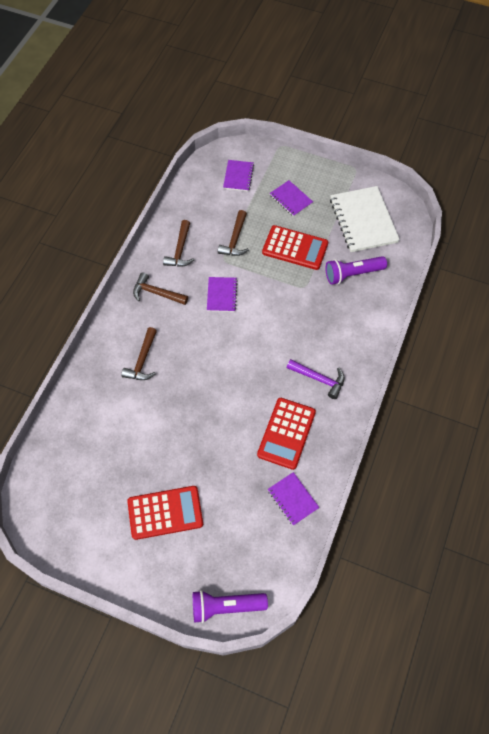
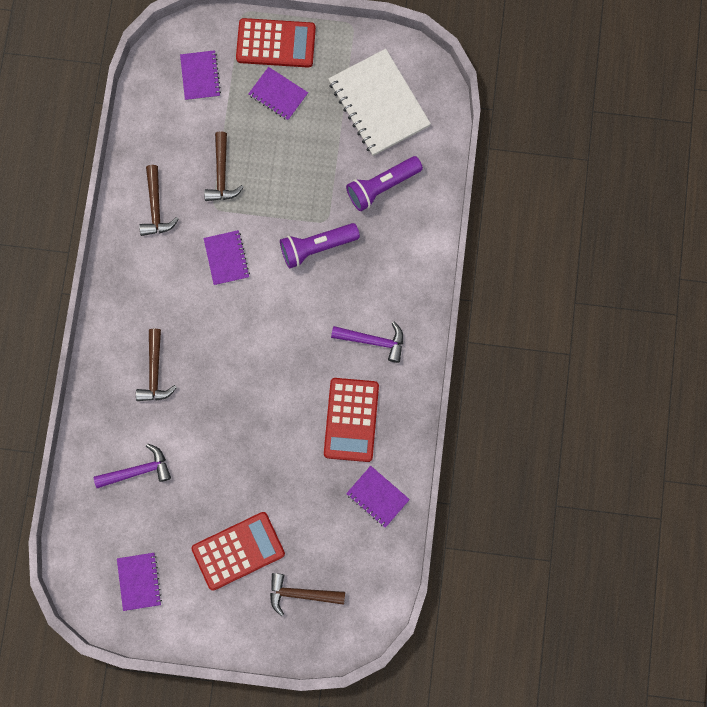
camera: 15 degrees left, 15 degrees up
(77, 516) = (139, 581): none -> purple notebook
(105, 429) = (138, 471): none -> purple hammer
(156, 293) = (144, 276): brown hammer -> brown hammer (301, 594)
(226, 606) = (334, 635): purple flashlight -> purple flashlight (317, 247)
(295, 248) = (301, 167): red calculator -> red calculator (276, 43)

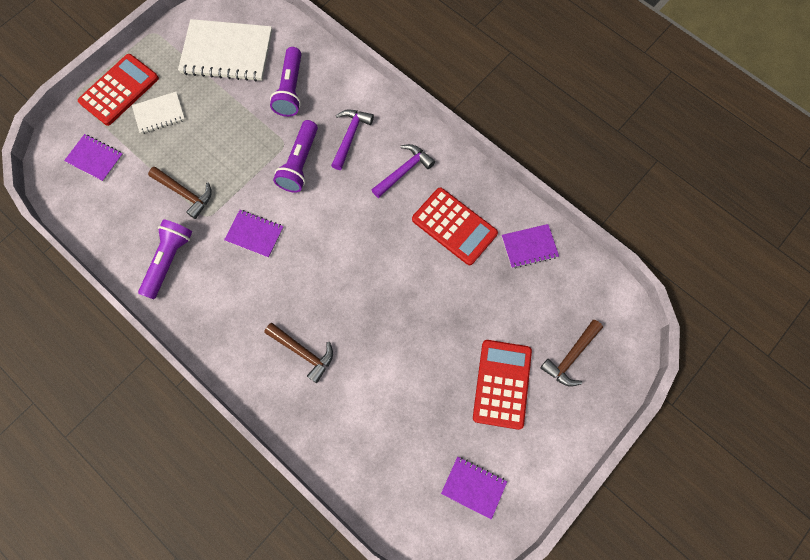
camera: 55 degrees left, 5 degrees down
(138, 471) = (376, 423): purple hammer -> purple hammer (350, 136)
(156, 207) = (169, 261): brown hammer -> purple flashlight
(278, 94) = (159, 114): purple notebook -> white notebook

